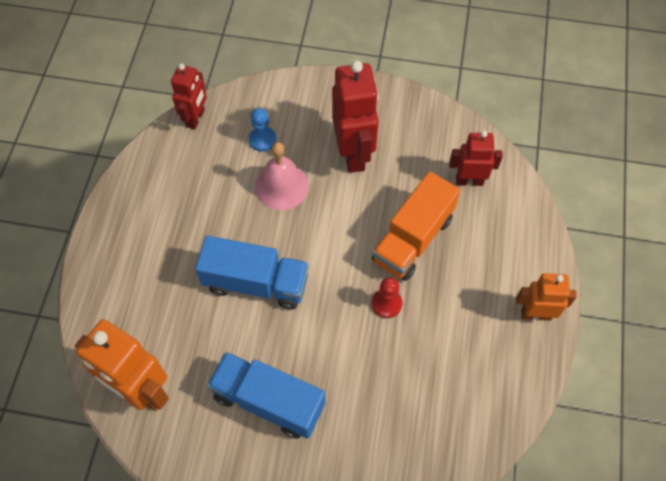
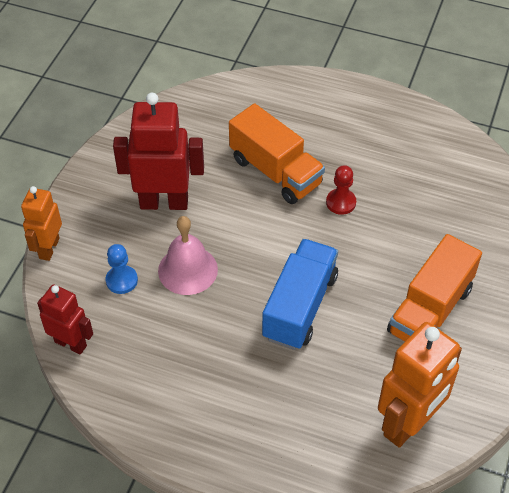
camera: 80 degrees left, 10 degrees down
(268, 401) = (430, 310): blue truck -> orange truck
(469, 180) = (221, 118): red robot -> none
(535, 314) = (367, 101): orange robot -> orange robot (49, 248)

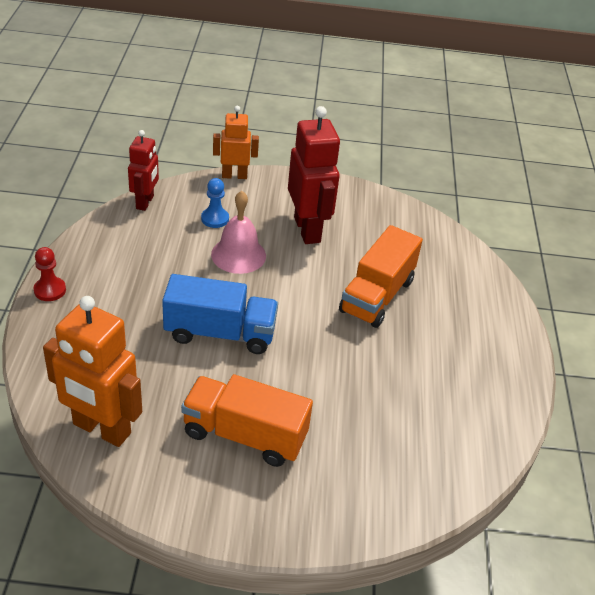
camera: 70 degrees right, 10 degrees down
(341, 202) = (359, 348): red pawn -> red pawn (50, 290)

